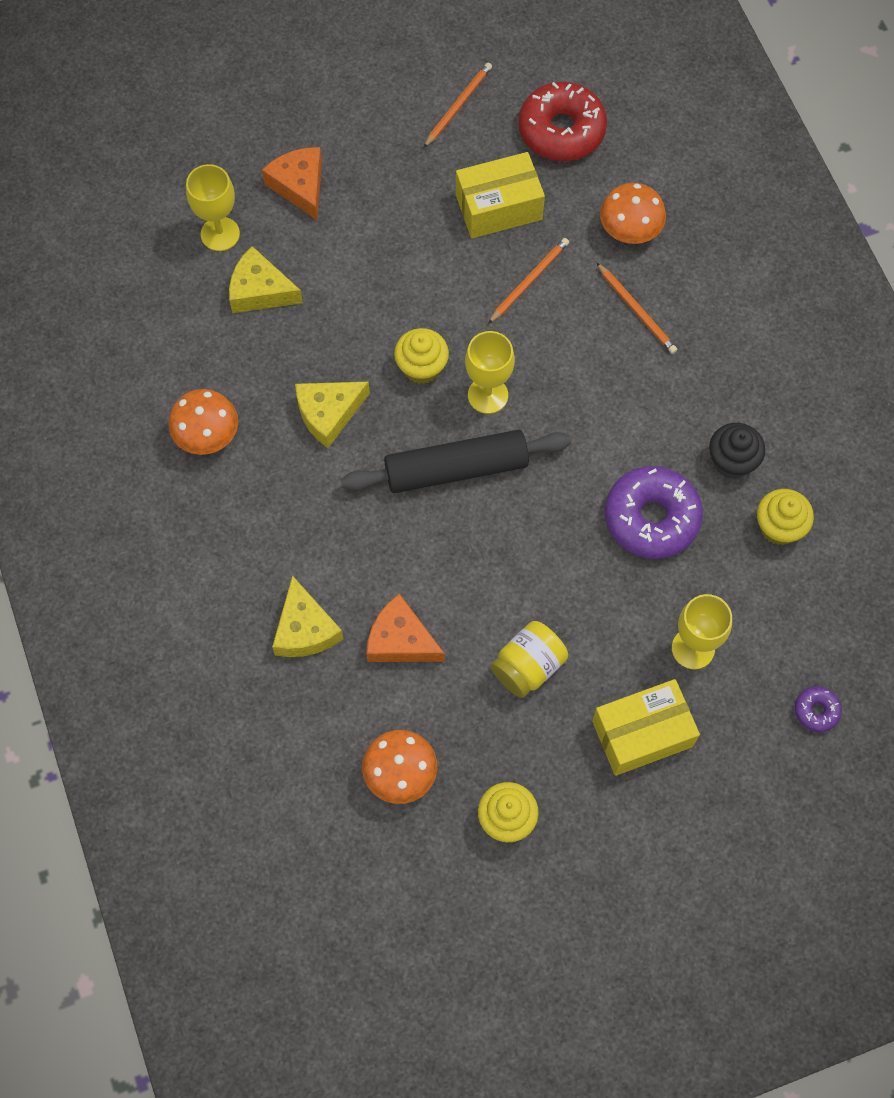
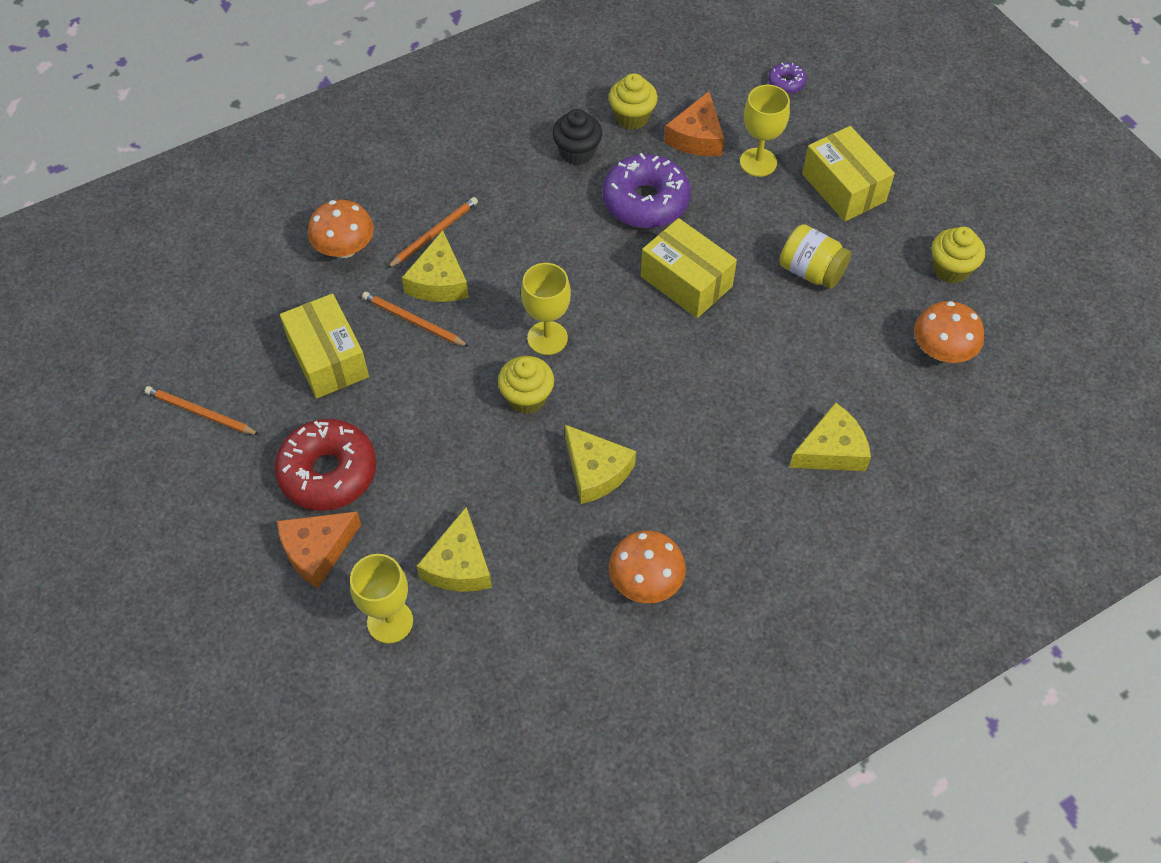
camera: 100 degrees left, 10 degrees down
(400, 640) = (817, 370): orange cheese -> orange cheese (697, 137)
(456, 469) = (632, 352): black rolling pin -> none
(536, 537) = (686, 281): none -> yellow box
(561, 130) = (229, 317): red donut -> red donut (328, 472)
(575, 308) = (439, 281): none -> yellow cheese

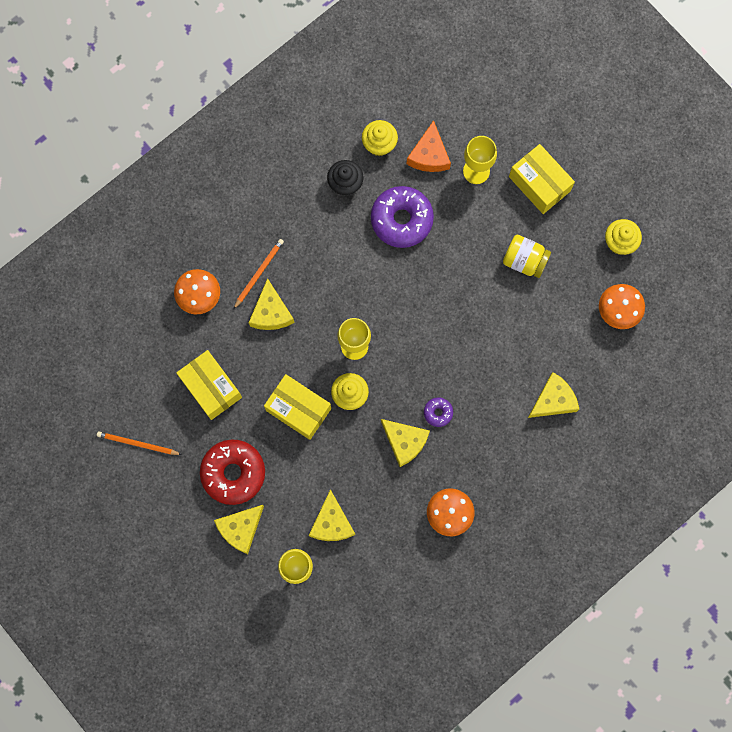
camera: 10 degrees left, 20 degrees up
(317, 550) = (240, 529): orange cheese -> yellow cheese
(413, 321) = (261, 348): orange pencil -> none
(686, 281) = (440, 284): yellow box -> yellow box (298, 409)
(786, 83) = (487, 93): purple donut -> purple donut (438, 412)

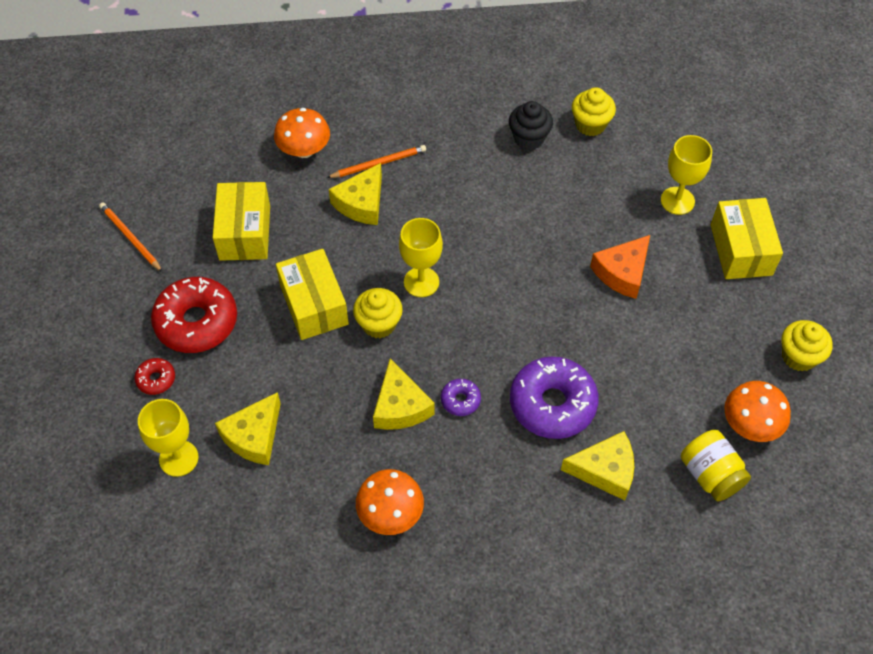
camera: 35 degrees right, 20 degrees down
(240, 529) = (156, 379): yellow cheese -> red donut
(401, 220) = (563, 199): purple donut -> purple donut (552, 404)
(429, 155) = (636, 160): orange cheese -> orange cheese (622, 272)
(524, 261) = (672, 311): yellow jar -> yellow jar (710, 474)

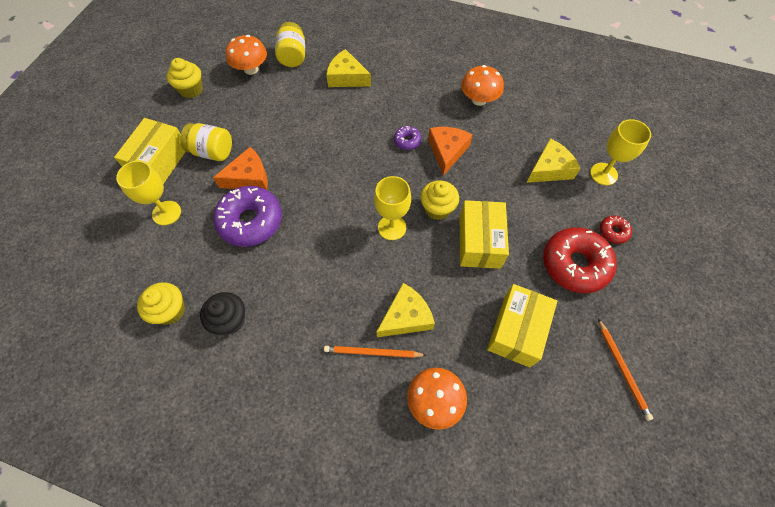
camera: 155 degrees left, 5 degrees up
(400, 406) = (447, 151): yellow cheese -> orange cheese
(552, 404) = (352, 118): purple donut -> purple donut (250, 221)
(691, 285) = (212, 152): none -> yellow jar

